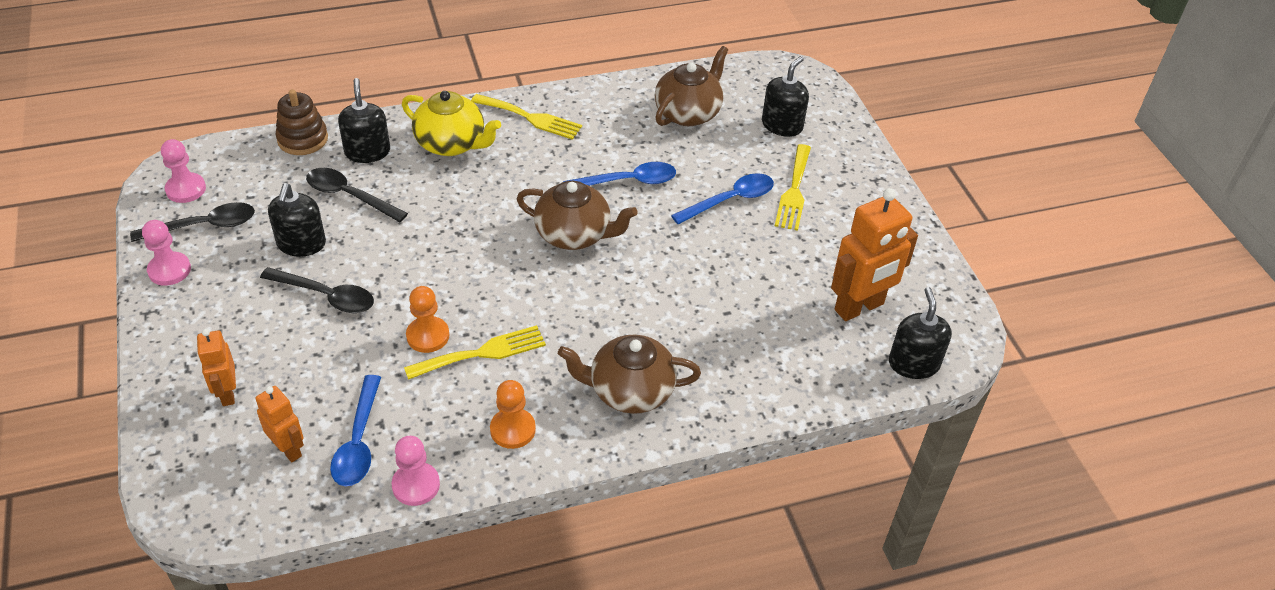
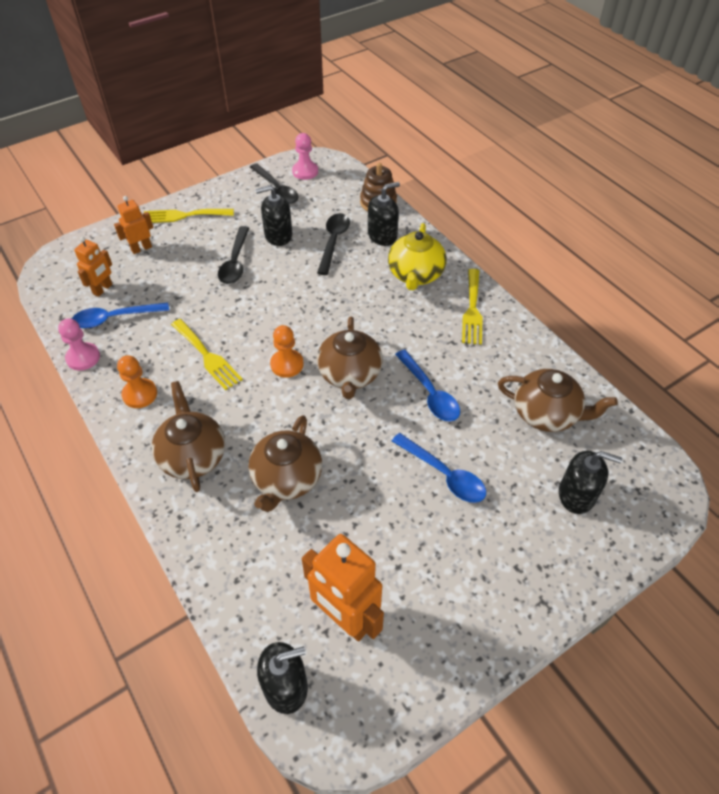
camera: 75 degrees right, 5 degrees up
(169, 270) = (233, 190): pink pawn -> none
(428, 336) = (215, 323): orange pawn -> orange pawn (287, 364)
(692, 316) = (286, 479): none -> brown teapot
(794, 191) = (484, 526): yellow fork -> yellow fork (183, 216)

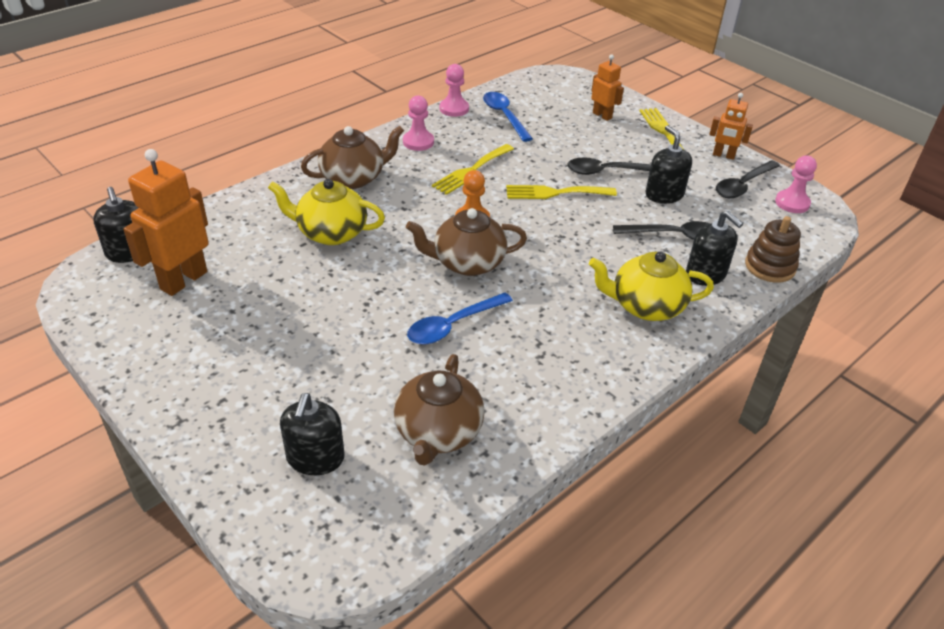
camera: 80 degrees right, 10 degrees down
(103, 289) = (539, 105): orange robot -> orange robot (723, 155)
(140, 394) = (418, 142): orange pawn -> pink pawn
(286, 479) = (331, 233): brown teapot -> yellow teapot
(444, 474) = (340, 340): blue spoon -> none
(472, 310) = (601, 360): yellow fork -> yellow fork (555, 193)

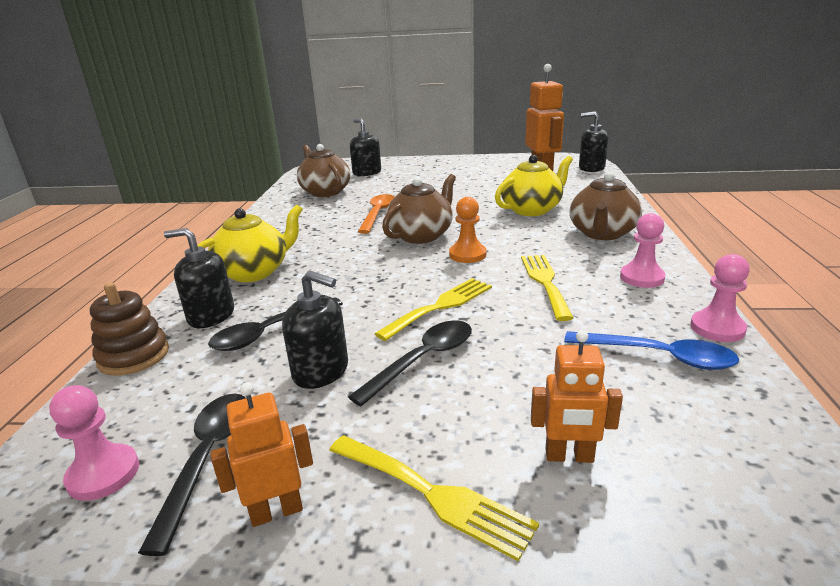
camera: 140 degrees right, 15 degrees down
(453, 325) = (377, 214): blue spoon -> orange spoon

